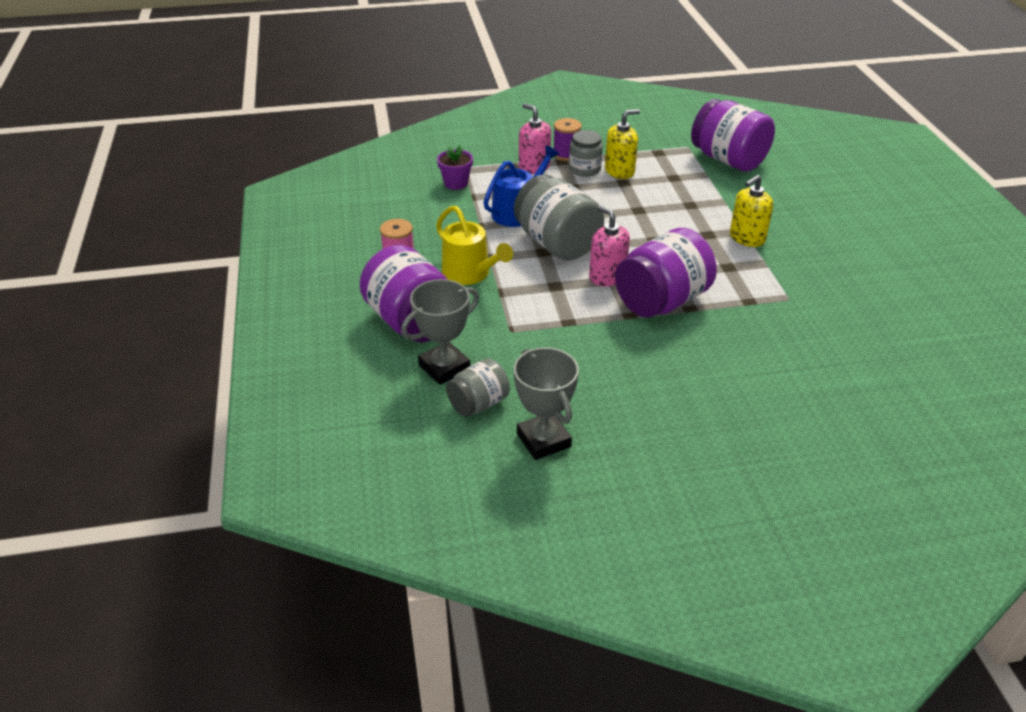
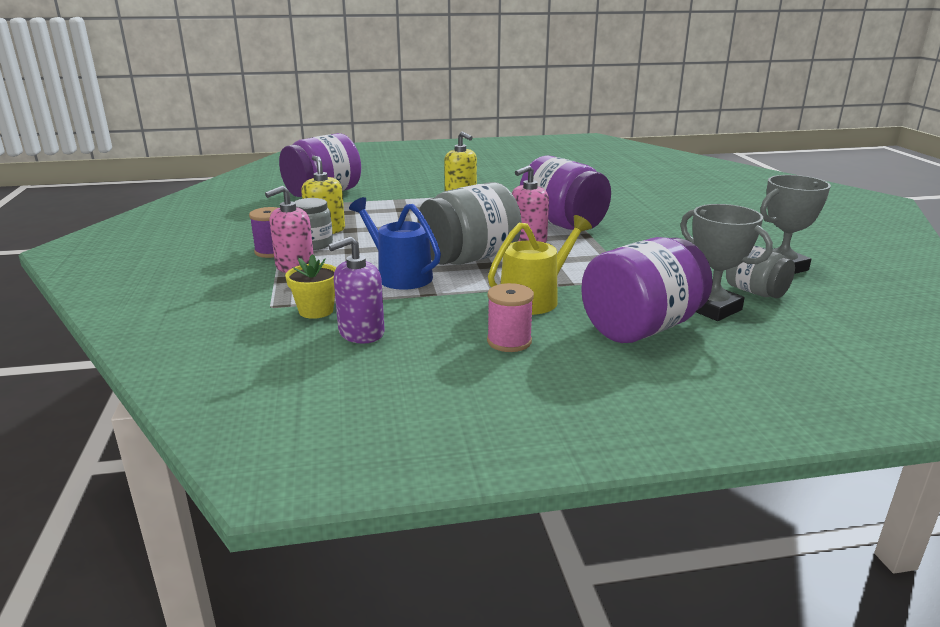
camera: 90 degrees left, 15 degrees down
(420, 202) = (361, 333): none -> purple soap dispenser
(456, 183) = (316, 311): purple flower pot -> yellow flower pot

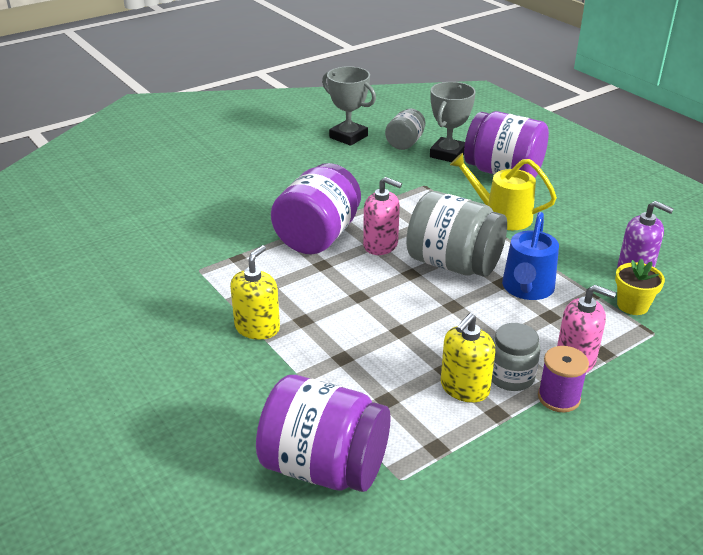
camera: 115 degrees left, 10 degrees up
(509, 341) = (574, 211): pink spool -> none

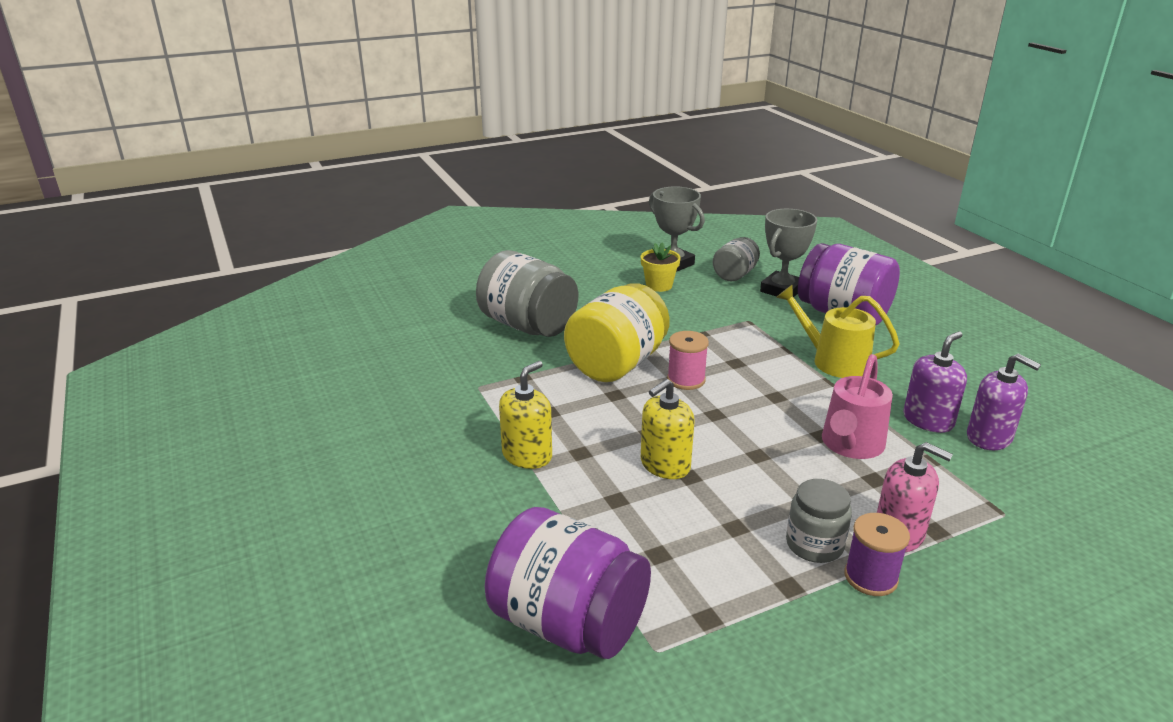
camera: 10 degrees right, 5 degrees down
(318, 236) = (617, 364): purple jar -> yellow jar
(380, 245) = (686, 380): pink soap dispenser -> pink spool
(453, 264) = (767, 408): grey jar -> grey jar (528, 326)
(464, 388) = (755, 551): yellow soap dispenser -> yellow soap dispenser (665, 465)
(527, 288) = (851, 445): blue watering can -> pink watering can
(585, 261) = (928, 420): none -> purple soap dispenser
(632, 305) = (980, 478): yellow flower pot -> yellow flower pot (659, 285)

